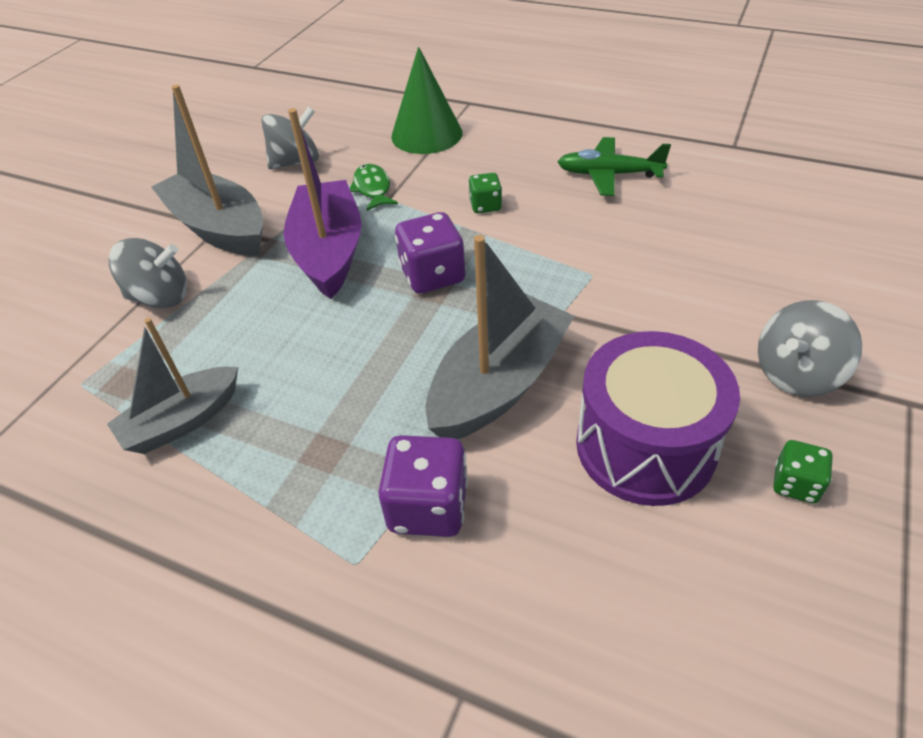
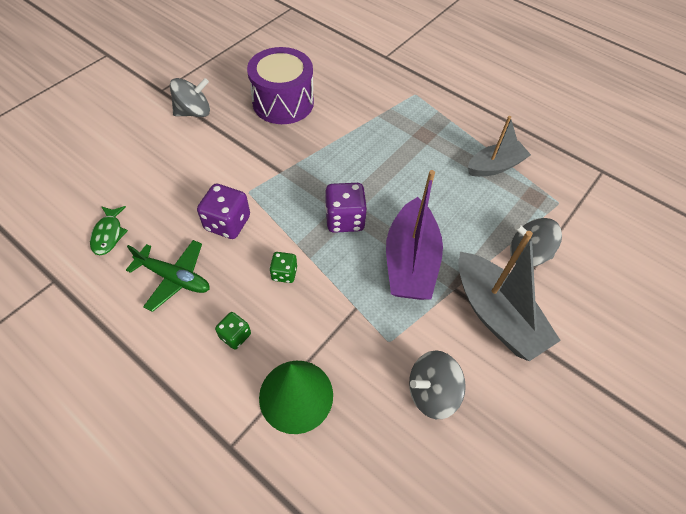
camera: 170 degrees left, 10 degrees up
(373, 189) = (366, 324): green fish -> green fish (108, 234)
(428, 507) = (382, 104): purple dice -> purple dice (227, 223)
(499, 384) = (333, 143): grey boat -> none
(795, 484) = (236, 77): green dice -> green dice (235, 336)

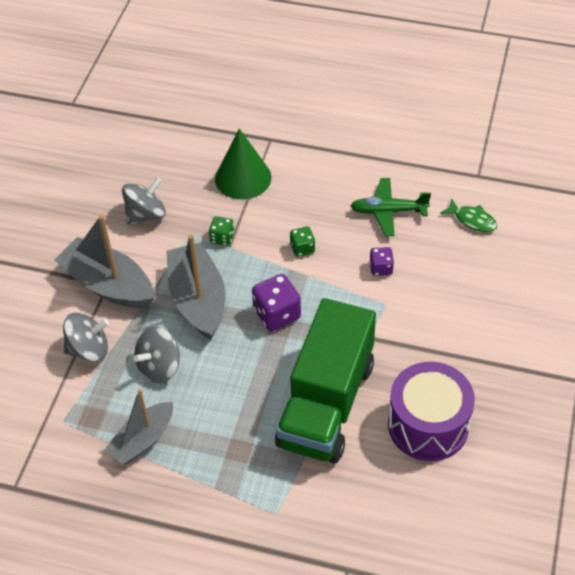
camera: 160 degrees right, 5 degrees down
(108, 234) = (472, 220): green fish -> green fish turned 150 degrees clockwise
(194, 112) = (514, 368): grey spinning top -> grey spinning top (159, 367)
(227, 223) = (381, 268): purple dice -> purple dice, size x0.58
(235, 336) = (310, 194): green dice -> green dice (222, 238)
(344, 140) = (326, 404): none -> green truck
(410, 261) = (198, 300): purple boat -> grey boat

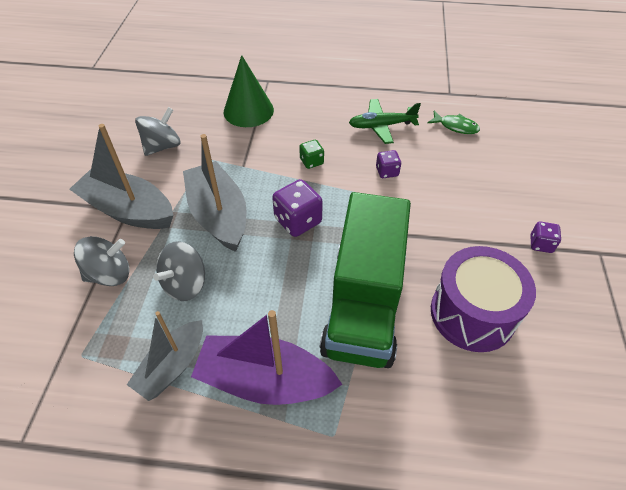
camera: 10 degrees left, 0 degrees up
(222, 238) = (236, 159): green dice -> none
(223, 462) = (265, 380): none -> purple boat
(519, 365) = (541, 244): none -> purple dice

